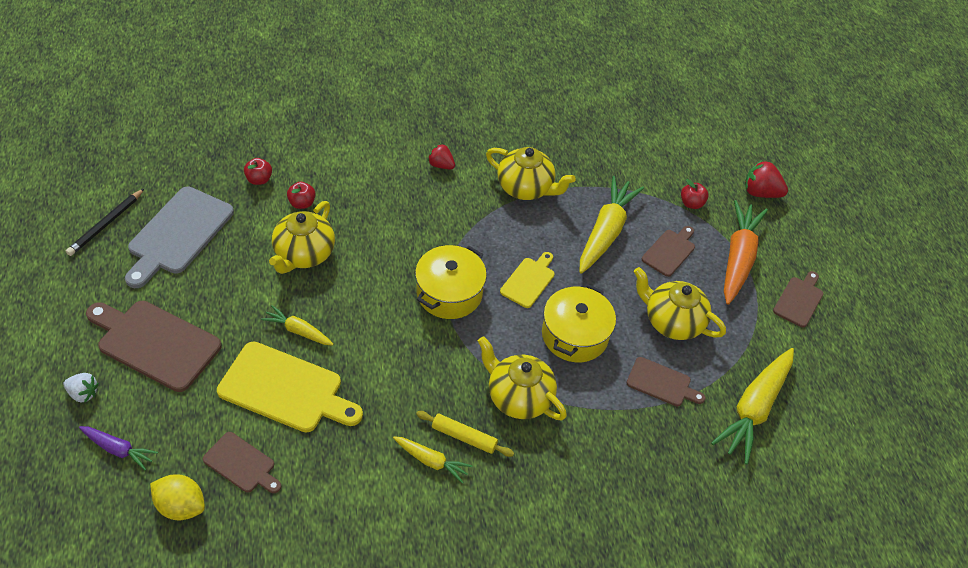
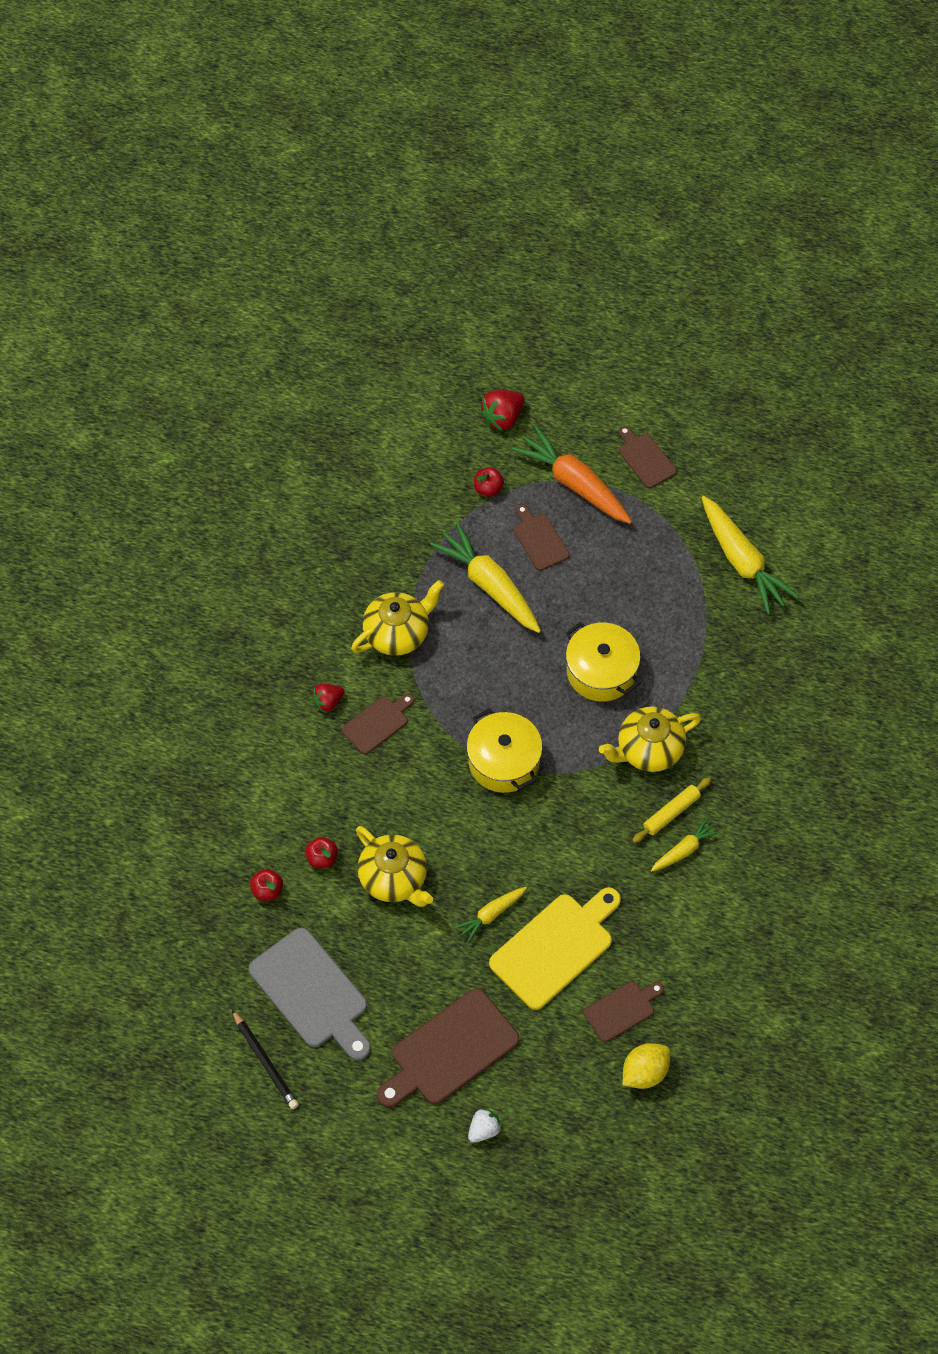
camera: 60 degrees left, 10 degrees up
(118, 449) = (562, 1112): purple carrot -> none
(529, 281) = (520, 683): yellow cutting board -> none
(661, 383) = (684, 623): brown cutting board -> brown cutting board (377, 723)
(672, 321) = (622, 580): yellow teapot -> none

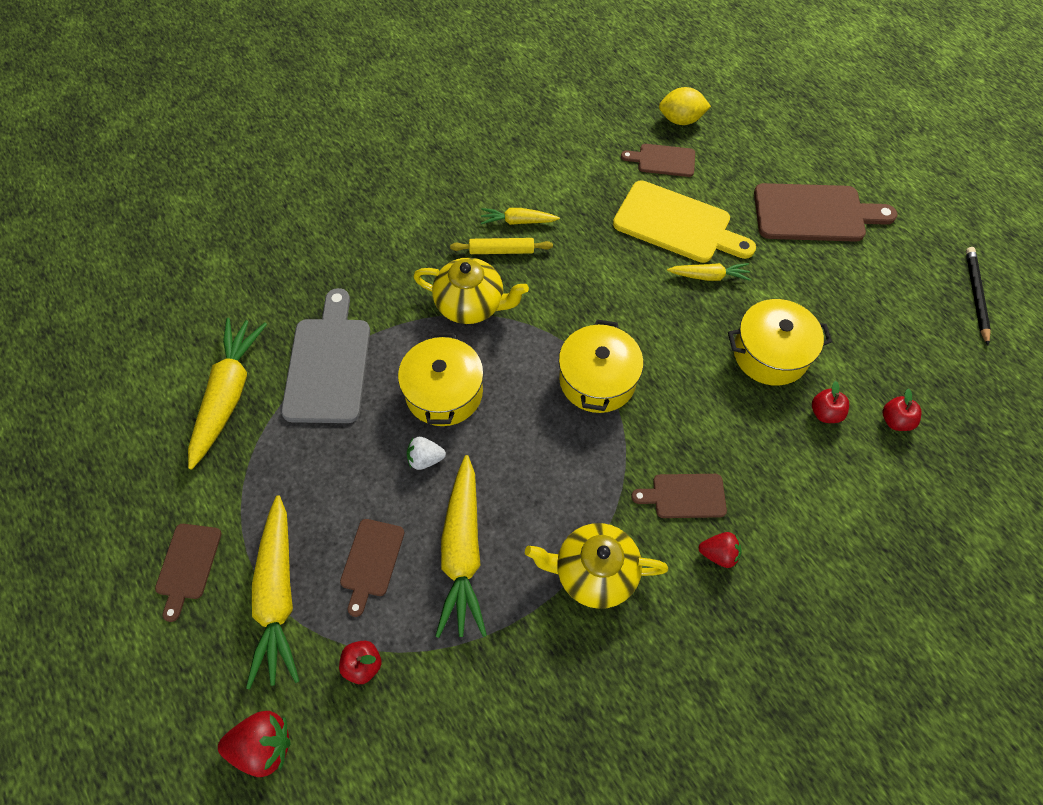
camera: 140 degrees left, 0 degrees up
(312, 993) = (903, 317): grey cutting board -> grey cutting board (328, 364)
(394, 879) = (770, 354): yellow teapot -> yellow pot
(484, 1130) = (825, 156): white strawberry -> white strawberry (425, 459)
(555, 948) = (677, 224): yellow cutting board -> yellow cutting board turned 150 degrees counterclockwise
(574, 484) = (278, 595): orange carrot -> yellow carrot

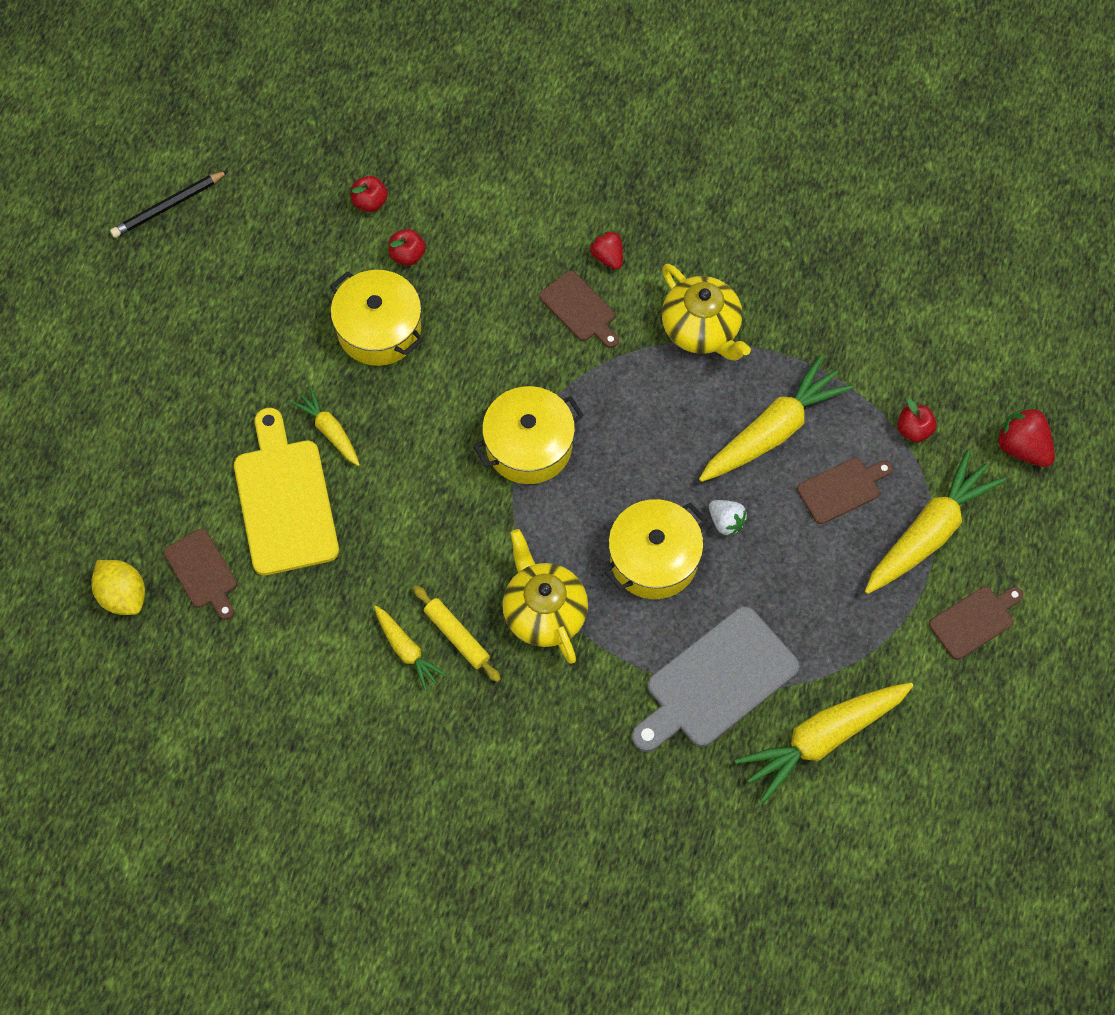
camera: 130 degrees left, 5 degrees up
(814, 213) = (166, 388): brown cutting board -> none

